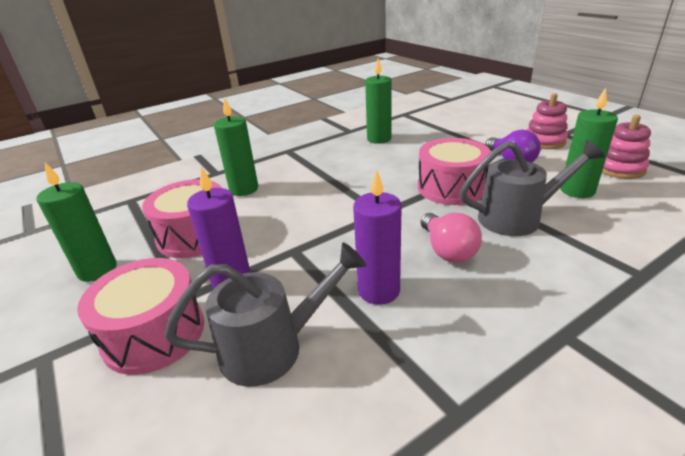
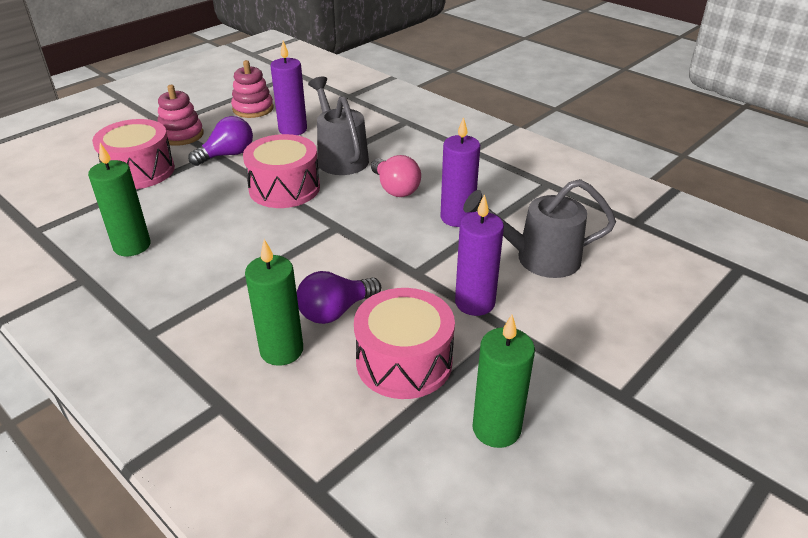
camera: 105 degrees left, 5 degrees up
(154, 333) = (559, 331): pink drum -> pink drum (139, 171)
(268, 209) = (335, 311): none -> purple light bulb
(274, 347) = (537, 258): grey watering can -> grey watering can turned 60 degrees counterclockwise
(447, 250) = (395, 189): pink light bulb -> pink light bulb turned 90 degrees clockwise
(577, 190) = (293, 130): green candle -> purple candle

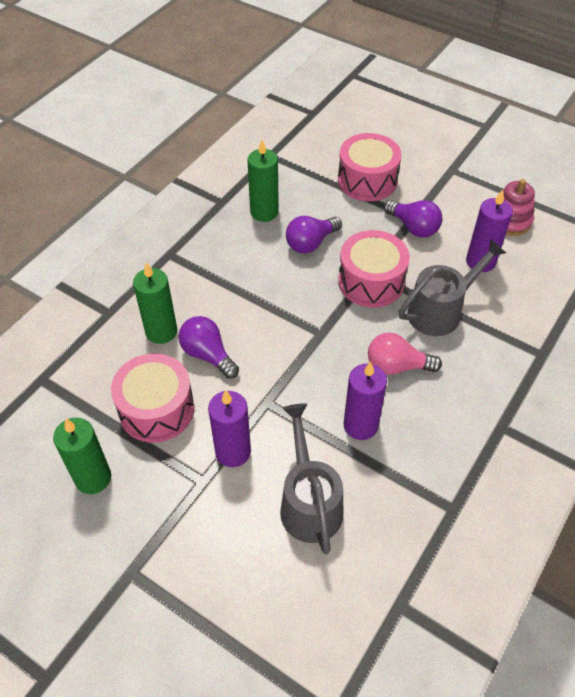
camera: 80 degrees right, 15 degrees up
(181, 135) = (436, 186): pink stacking toy -> none
(206, 218) = (311, 243): none -> purple light bulb
(395, 189) = (397, 366): pink light bulb -> pink light bulb turned 45 degrees clockwise

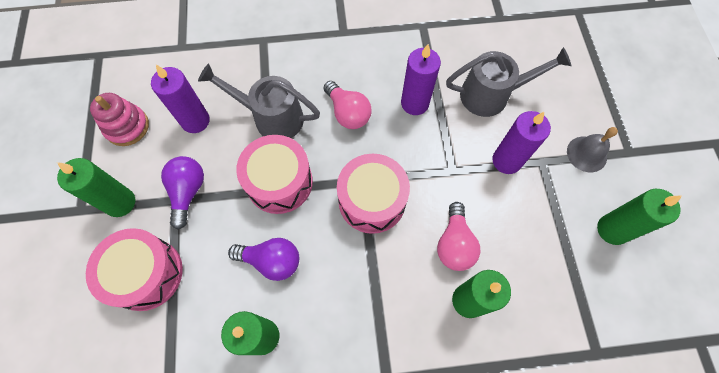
camera: 130 degrees left, 15 degrees up
(156, 409) = (529, 237): pink drum -> pink drum (372, 201)
(170, 528) = (586, 154): none -> grey bell
(208, 354) = (454, 244): purple light bulb -> pink light bulb
(309, 501) = (492, 95): grey watering can -> grey watering can turned 135 degrees counterclockwise
(438, 190) = (120, 202): none -> green candle

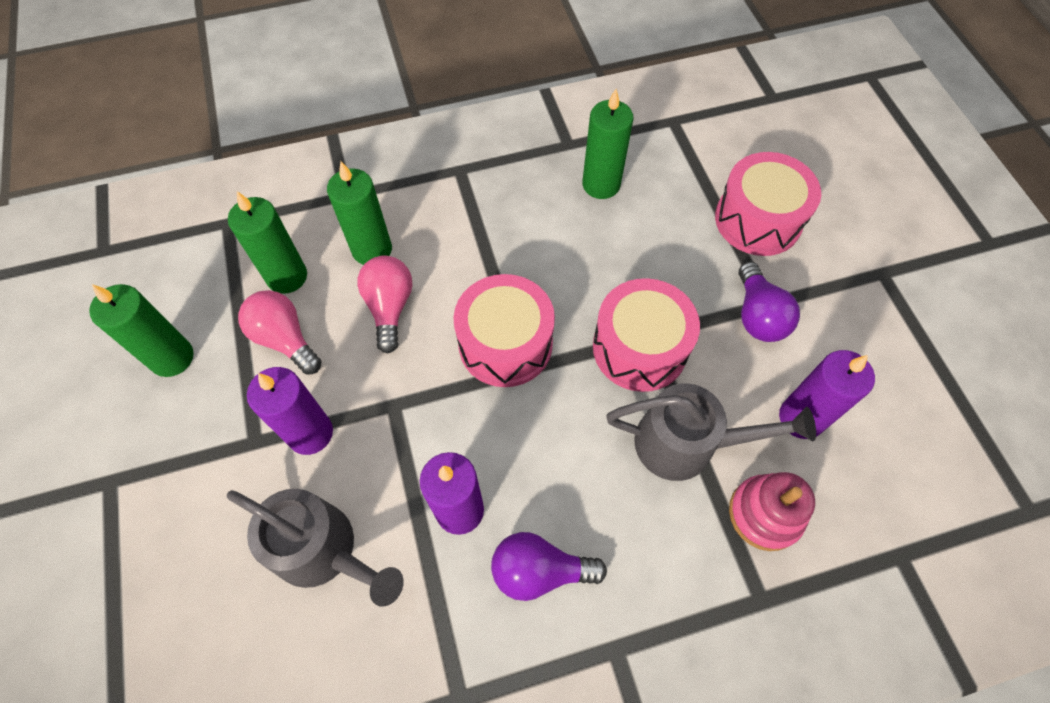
camera: 170 degrees right, 5 degrees down
(120, 202) = (837, 289): green candle -> green candle (287, 276)
(127, 127) = (896, 391): pink stacking toy -> pink stacking toy (765, 514)
(271, 261) = (616, 254): purple light bulb -> purple light bulb (539, 571)
(348, 113) = (568, 472): pink light bulb -> pink light bulb (285, 339)
(492, 95) = (325, 551): grey watering can -> grey watering can turned 135 degrees counterclockwise
(586, 154) = (181, 466): grey bell -> none

